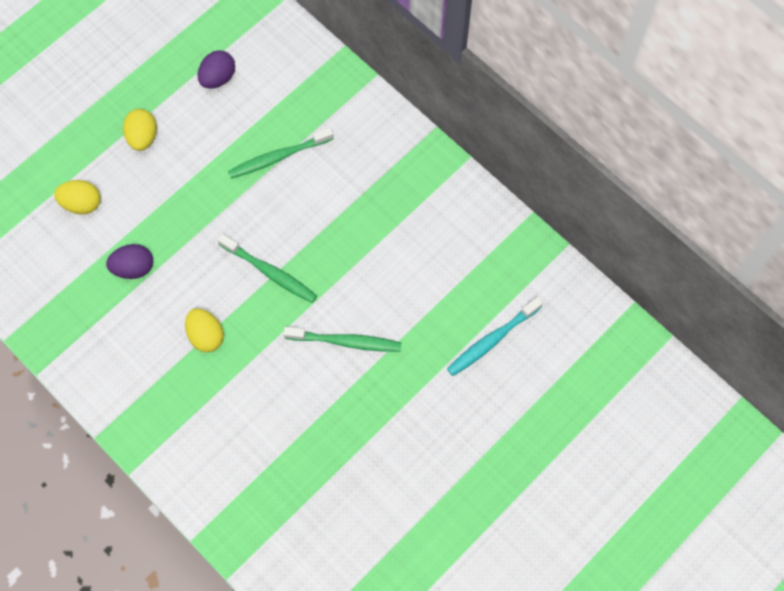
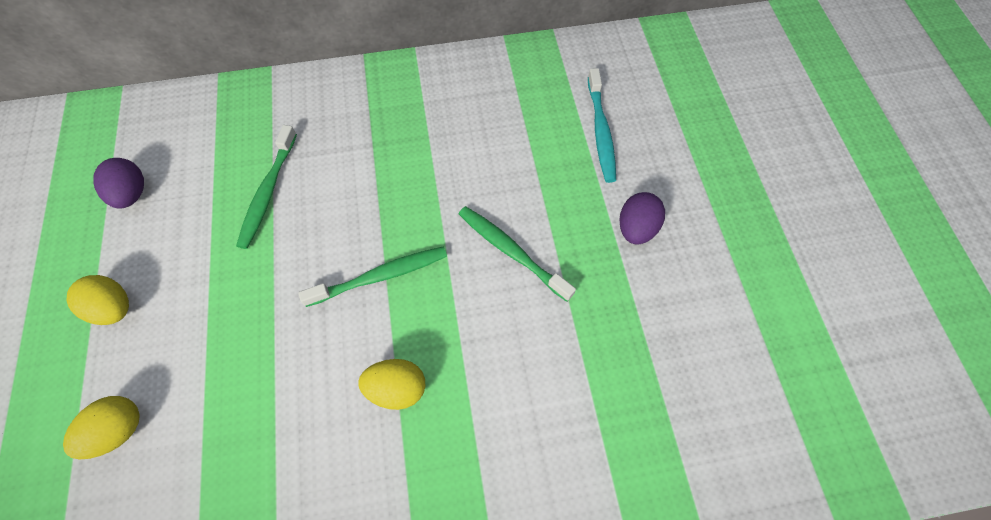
camera: 55 degrees left, 5 degrees down
(134, 268) = (250, 419): purple egg -> purple egg (636, 228)
(346, 341) = (511, 251): green toothbrush -> green toothbrush turned 90 degrees counterclockwise

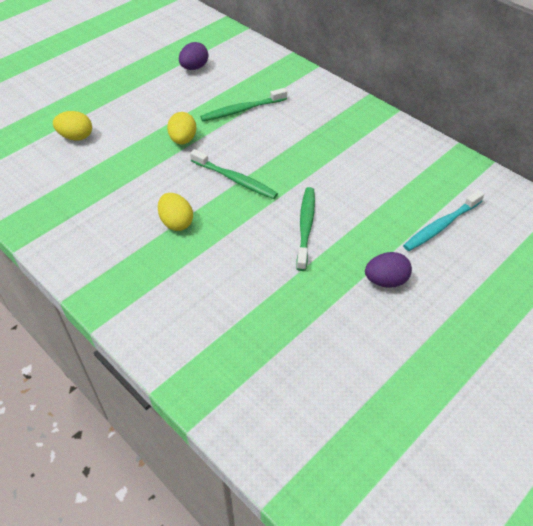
camera: 55 degrees right, 15 degrees down
(114, 308) = (132, 99): yellow egg -> yellow egg (183, 140)

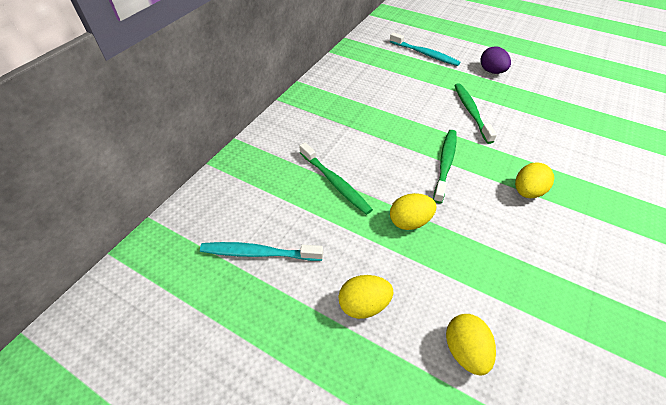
camera: 105 degrees left, 0 degrees up
(131, 103) = (364, 305): none -> yellow egg
(194, 67) = (259, 253): purple egg -> turquoise toothbrush
(305, 227) = (471, 112): green toothbrush -> green toothbrush turned 90 degrees clockwise

